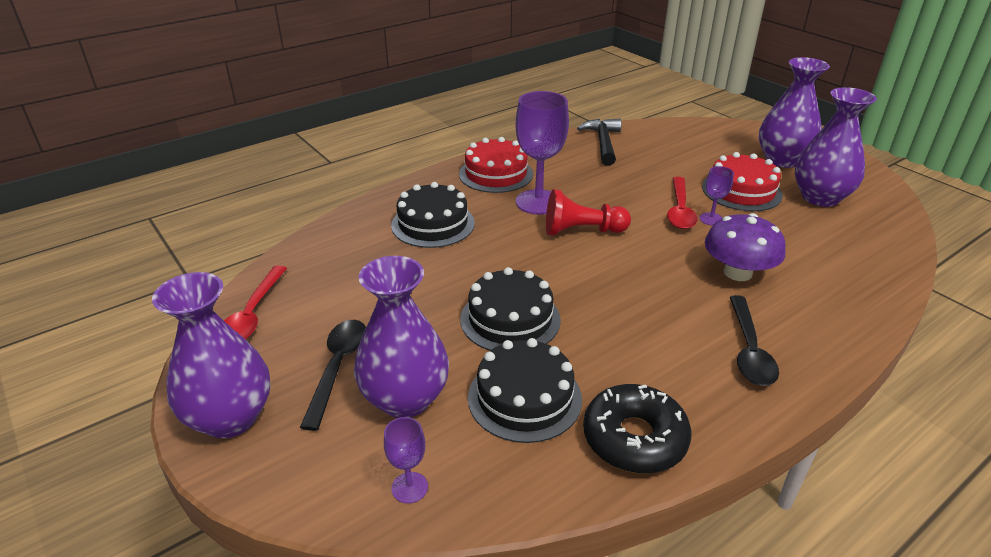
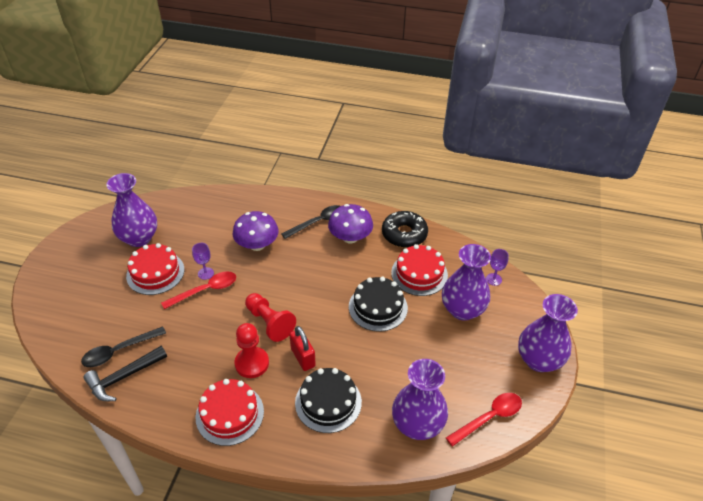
camera: 130 degrees left, 10 degrees up
(338, 367) = (475, 347): black spoon -> black spoon (118, 351)
(506, 232) = (303, 357): none -> red padlock
(524, 398) = (419, 274): black cake -> red cake
(538, 202) = (252, 363): purple goblet -> red pawn
(681, 367) = (350, 237): none -> purple mushroom
(782, 160) = (90, 268): purple vase -> purple vase (417, 424)

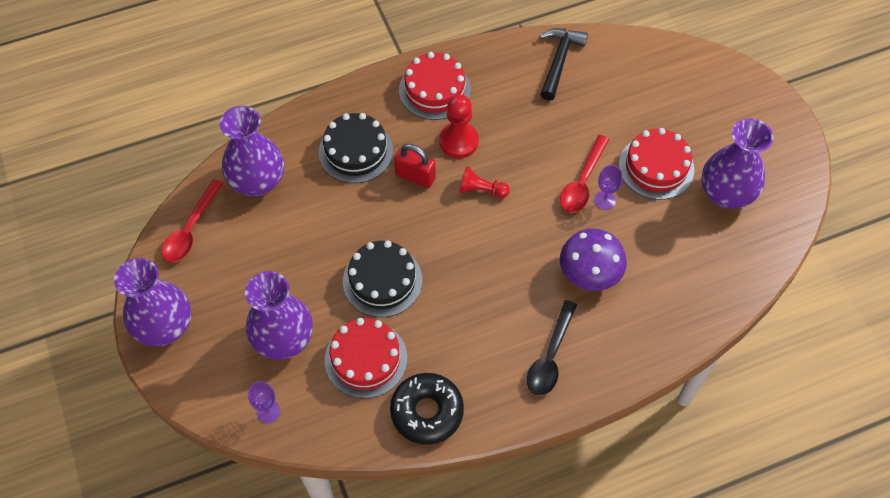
camera: 145 degrees right, 15 degrees up
(118, 351) = (591, 77): black spoon -> none
(269, 323) = (481, 190): red pawn -> red pawn, size x0.66
(350, 237) = (491, 359): purple mushroom -> none

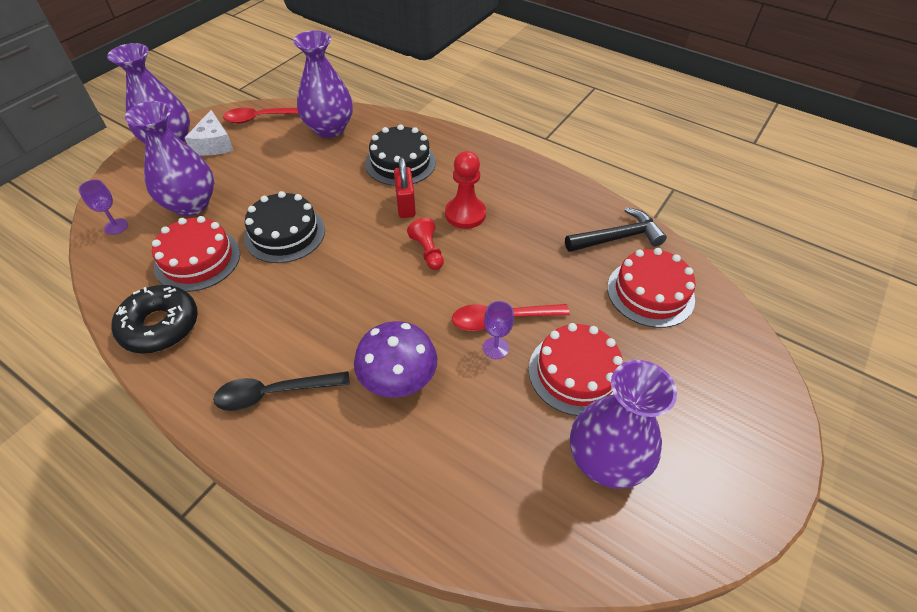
camera: 55 degrees right, 10 degrees down
(201, 288) = (214, 144): none -> white cheese
(435, 90) = (502, 177): red cake -> red cake (650, 293)

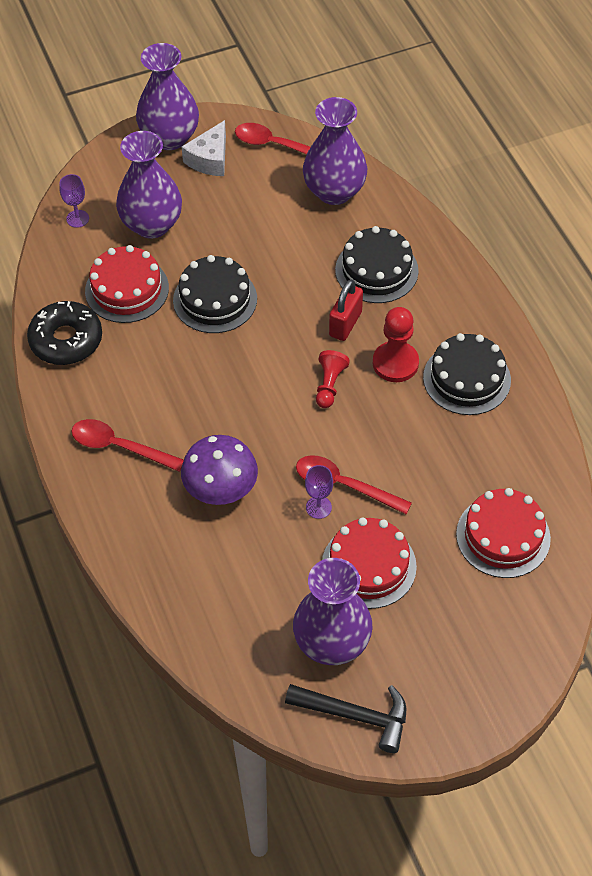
camera: 35 degrees right, 5 degrees up
(274, 393) = (119, 446): black spoon -> red spoon
(524, 201) = (466, 378): none -> black cake
(617, 237) = (524, 466): black hammer -> black hammer (355, 715)

